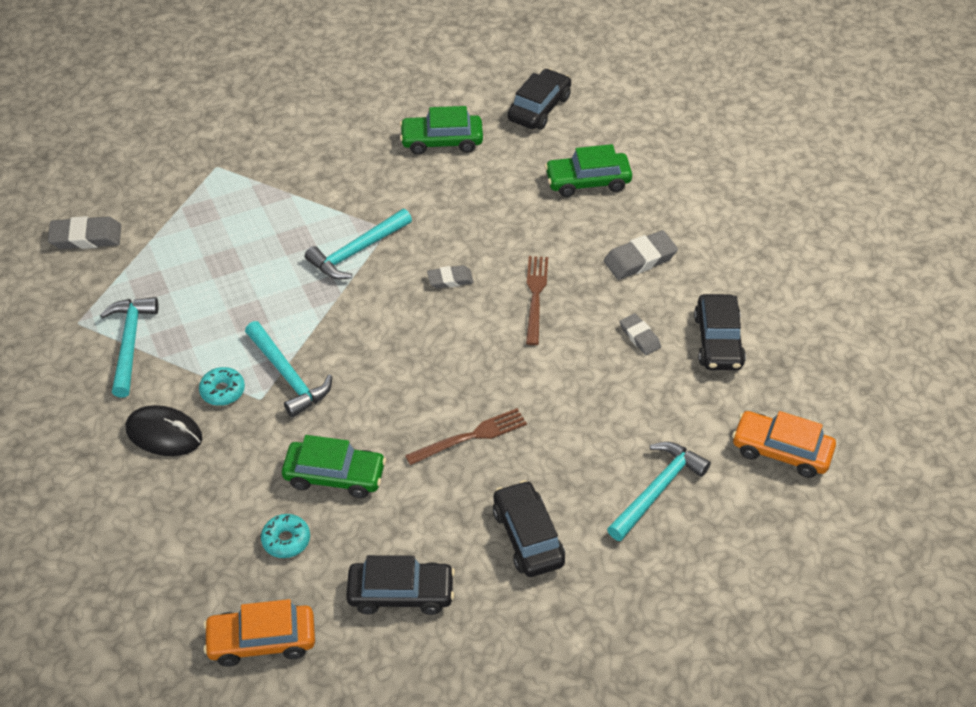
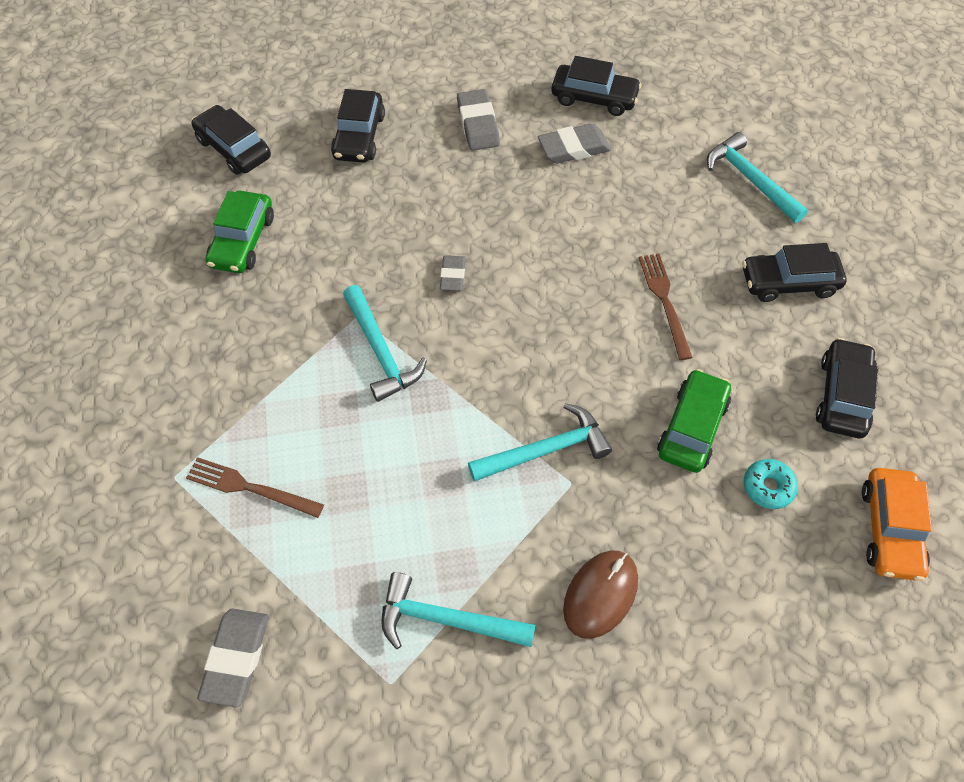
camera: 75 degrees left, 10 degrees up
(164, 434) = (600, 595): black mouse -> brown mouse
(222, 391) = (550, 521): turquoise donut -> none
(535, 296) = (499, 211): brown fork -> brown fork (250, 487)
(588, 181) = (359, 136): green car -> black car
(639, 337) = (573, 148): grey eraser -> grey eraser, size x1.58
(781, 451) = (723, 91): orange car -> none

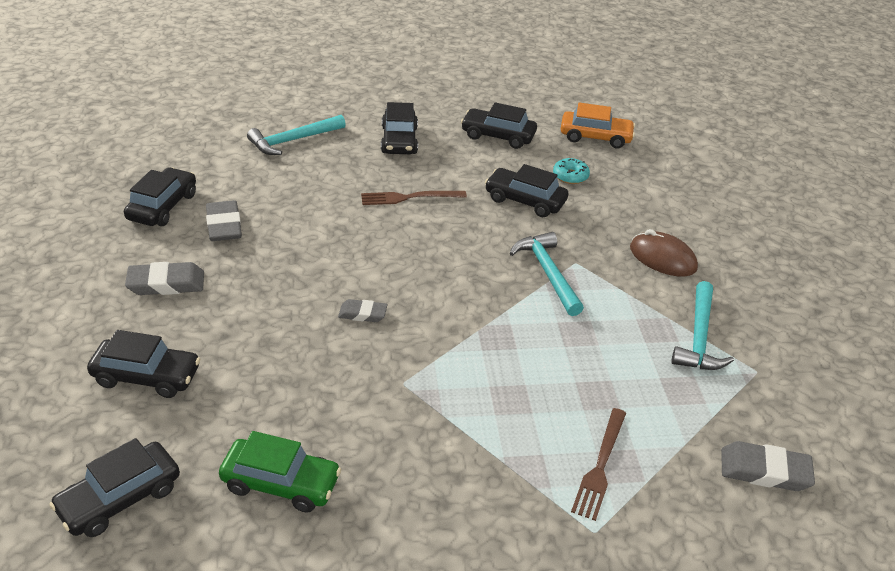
camera: 90 degrees left, 20 degrees down
(380, 351) = (447, 367): turquoise hammer -> none
(692, 427) = (525, 200): green car -> black car

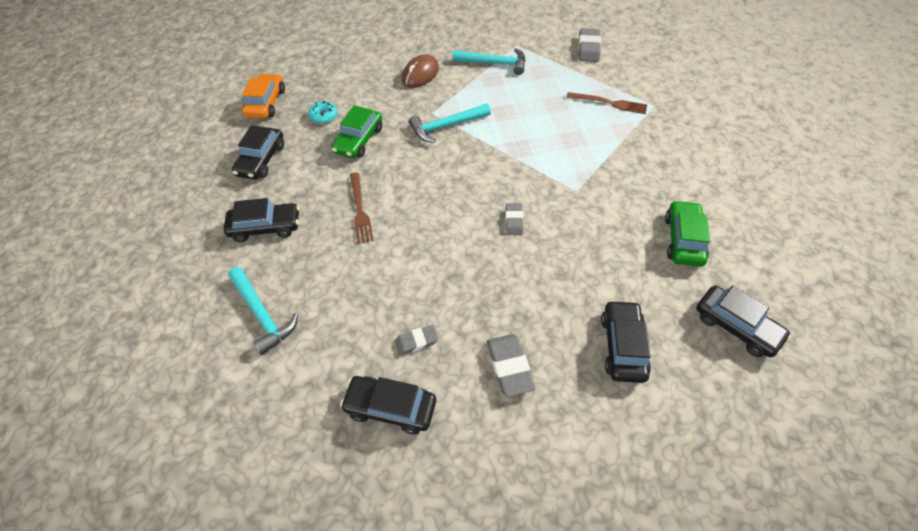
camera: 90 degrees left, 15 degrees up
(224, 225) = (416, 341): grey eraser -> grey eraser, size x0.63
(525, 200) = (359, 140): black car -> green car

